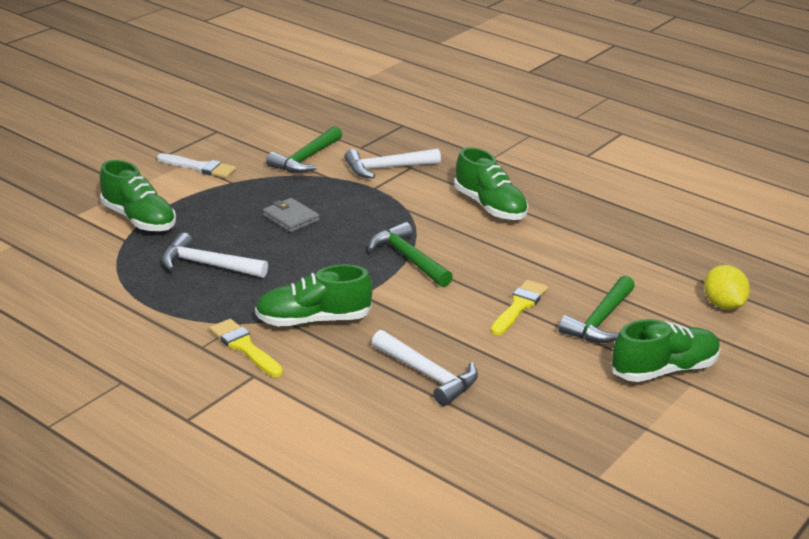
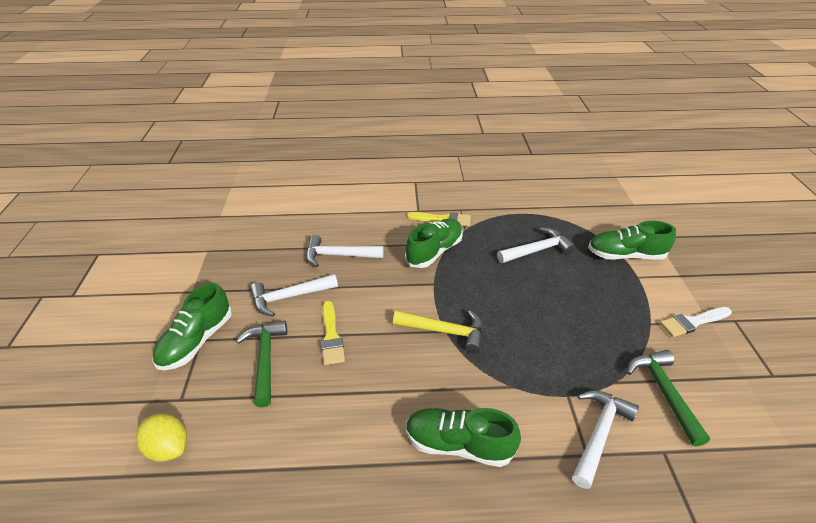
camera: 140 degrees right, 10 degrees up
(290, 218) = (562, 316): grey wallet -> none
(409, 258) = (444, 331): green hammer -> yellow hammer
(531, 361) = (289, 297): none -> white hammer

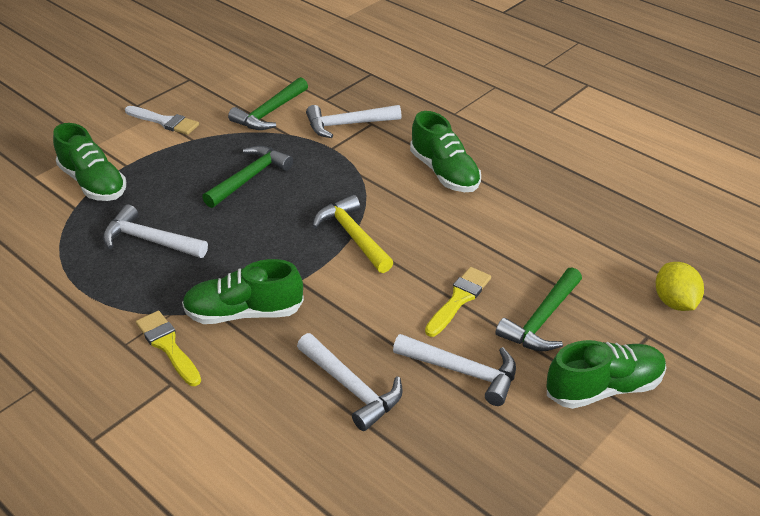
camera: 135 degrees left, 0 degrees up
(566, 323) = (249, 178): none -> green hammer

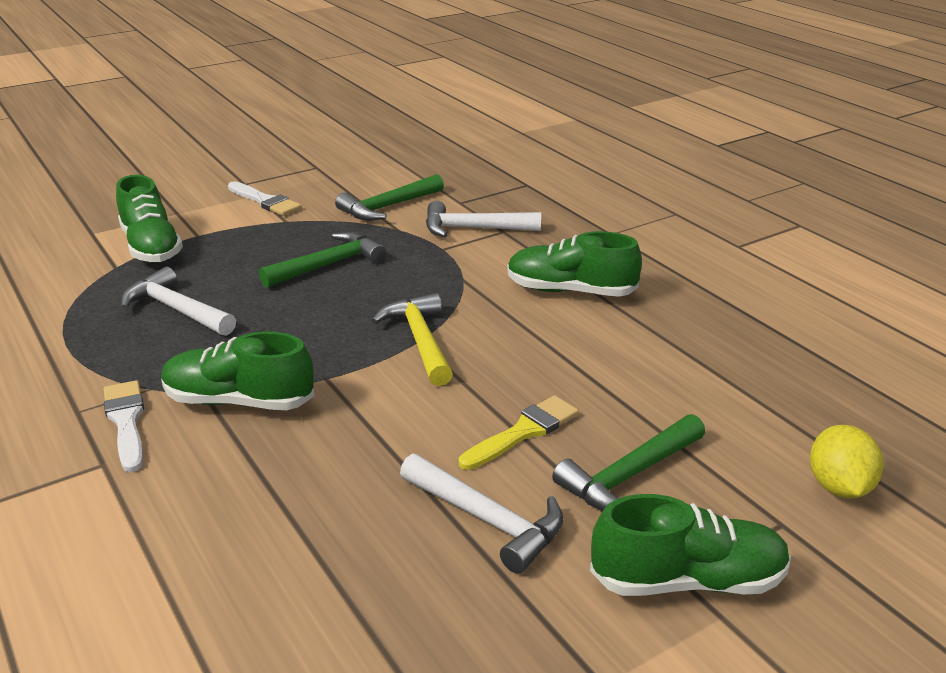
camera: 15 degrees right, 10 degrees down
(168, 346) = (126, 421): yellow brush -> white brush
(351, 388) = (325, 511): white hammer -> none
(444, 173) = (570, 291): green shoe -> green shoe turned 120 degrees clockwise

